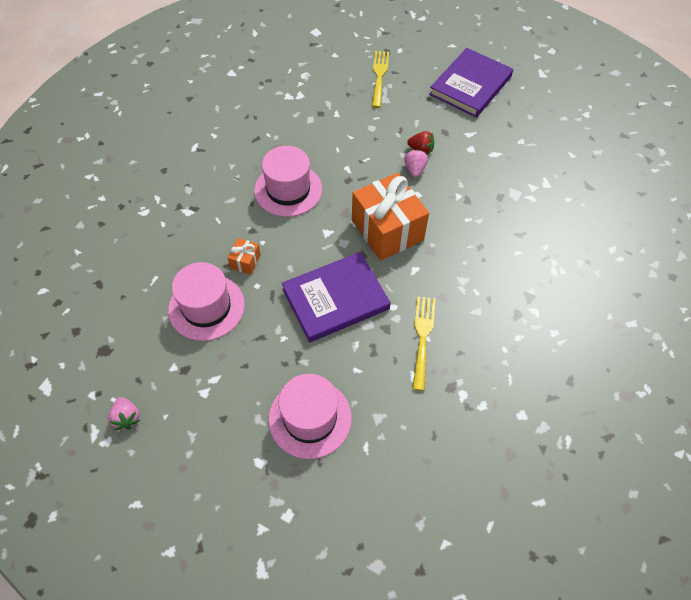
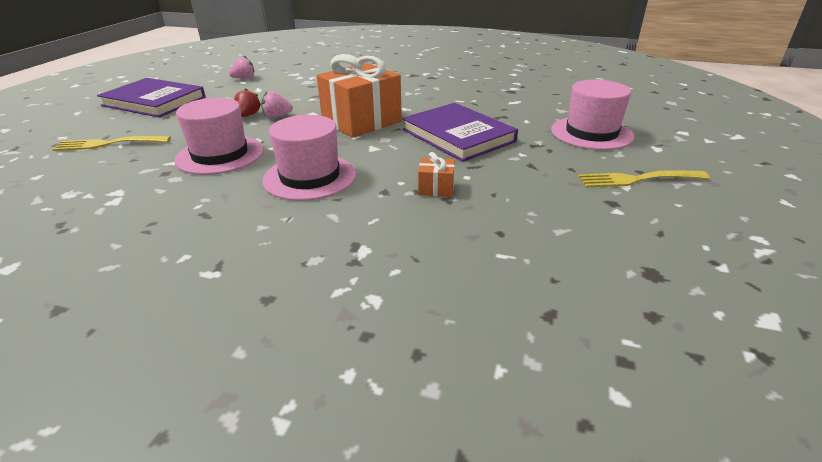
camera: 100 degrees left, 25 degrees down
(127, 418) = (713, 230): pink strawberry -> pink strawberry (244, 78)
(206, 307) = (518, 203): pink hat -> pink hat (220, 155)
(423, 338) = (475, 101): yellow fork -> yellow fork (638, 179)

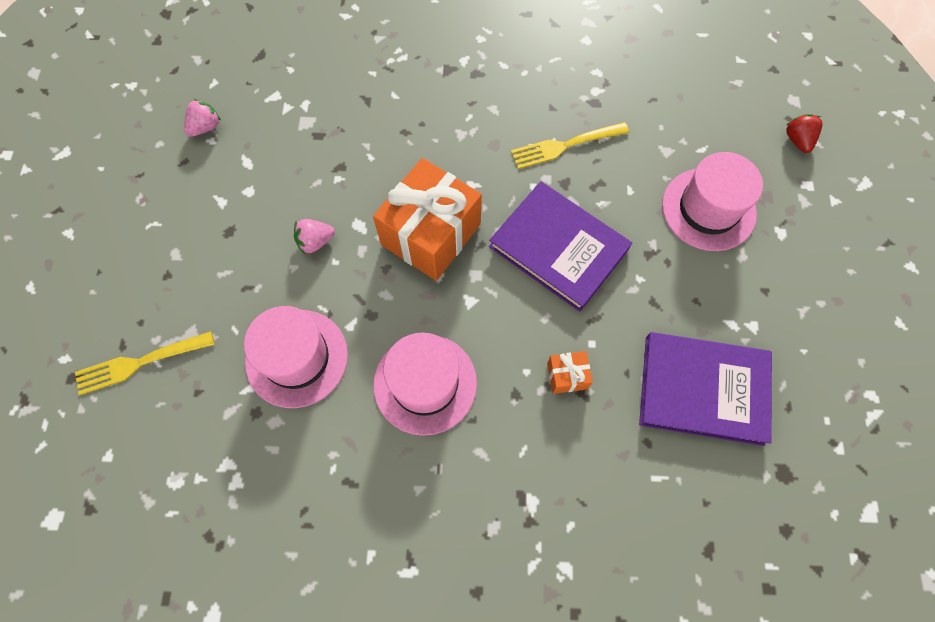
camera: 15 degrees left, 35 degrees up
(154, 101) = (119, 231): purple book -> purple book (703, 389)
(248, 115) = (276, 247): red strawberry -> red strawberry (797, 140)
(638, 179) = (765, 309): yellow fork -> yellow fork (565, 145)

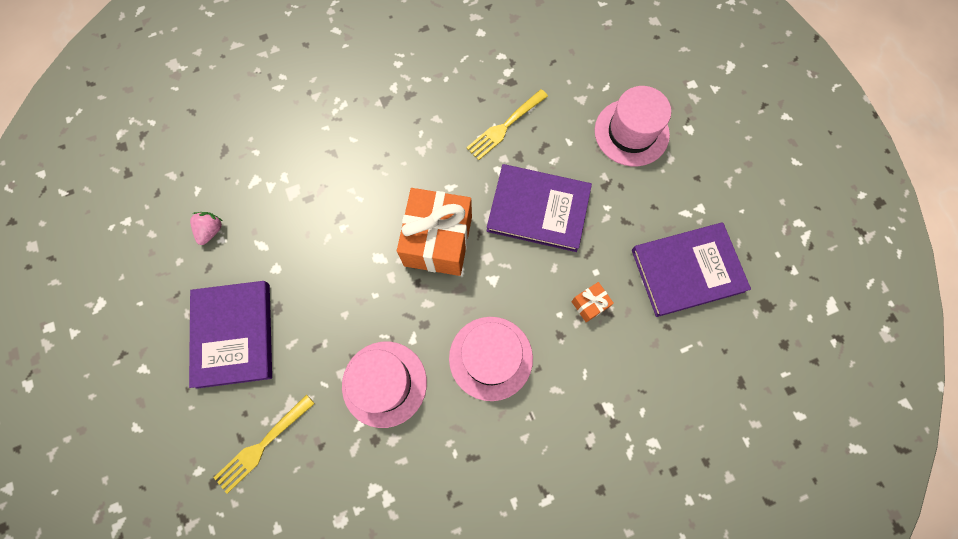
camera: 25 degrees left, 5 degrees up
(172, 238) = (234, 334): none -> purple book
(315, 242) = (351, 286): pink strawberry -> none
(797, 140) = (670, 52): red strawberry -> none

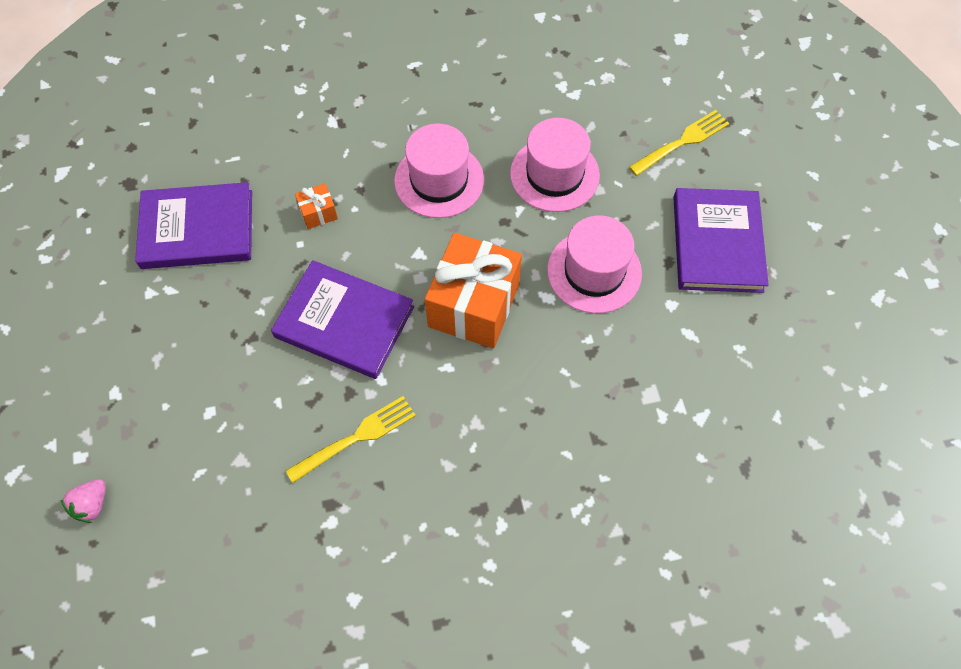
camera: 170 degrees left, 10 degrees down
(211, 230) = (753, 361): pink strawberry -> pink strawberry (92, 505)
(631, 132) = (192, 400): pink hat -> pink hat (594, 271)

